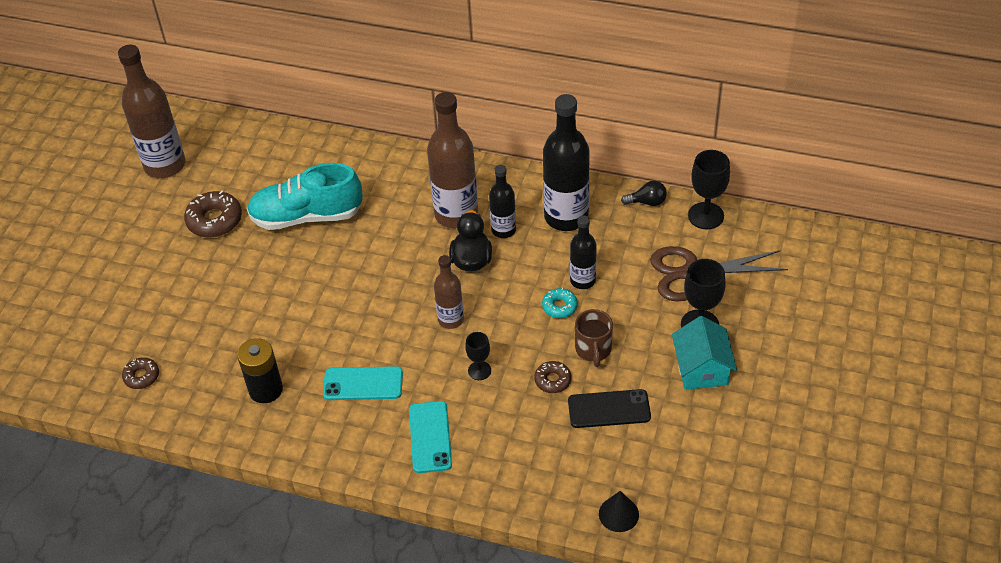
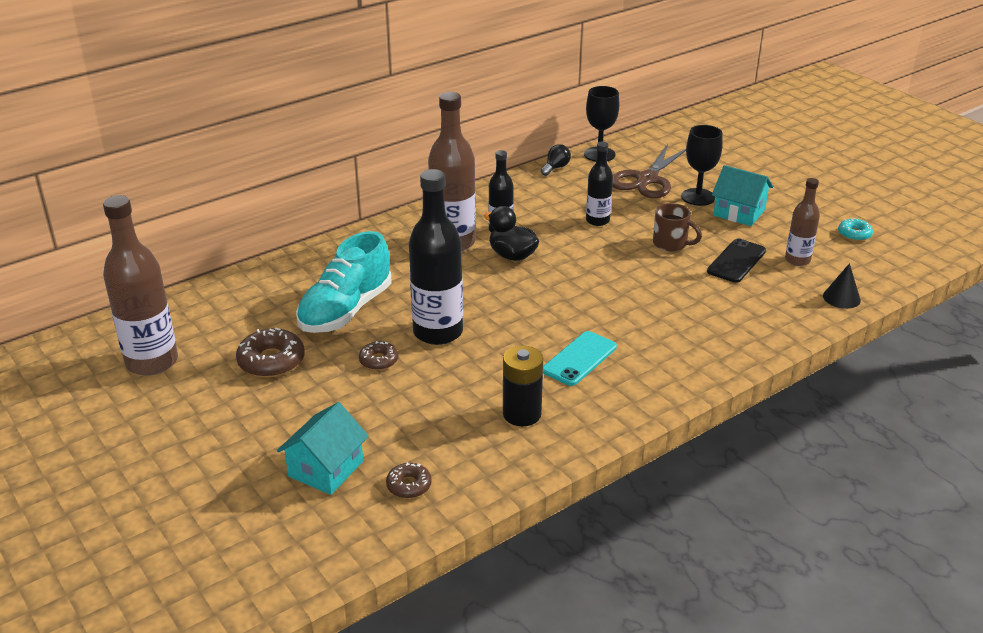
camera: 55 degrees left, 15 degrees down
(126, 324) = (326, 469): none -> turquoise house
(430, 437) = (677, 349): turquoise phone -> none
(451, 319) = (563, 289): brown bottle -> brown bottle (797, 260)
(479, 370) = (633, 298): black goblet -> none
(552, 380) = (681, 272): brown donut -> brown donut (379, 360)
(559, 306) = (611, 240): turquoise donut -> turquoise donut (854, 234)
(566, 217) = (525, 201): black bottle -> black bottle (438, 332)

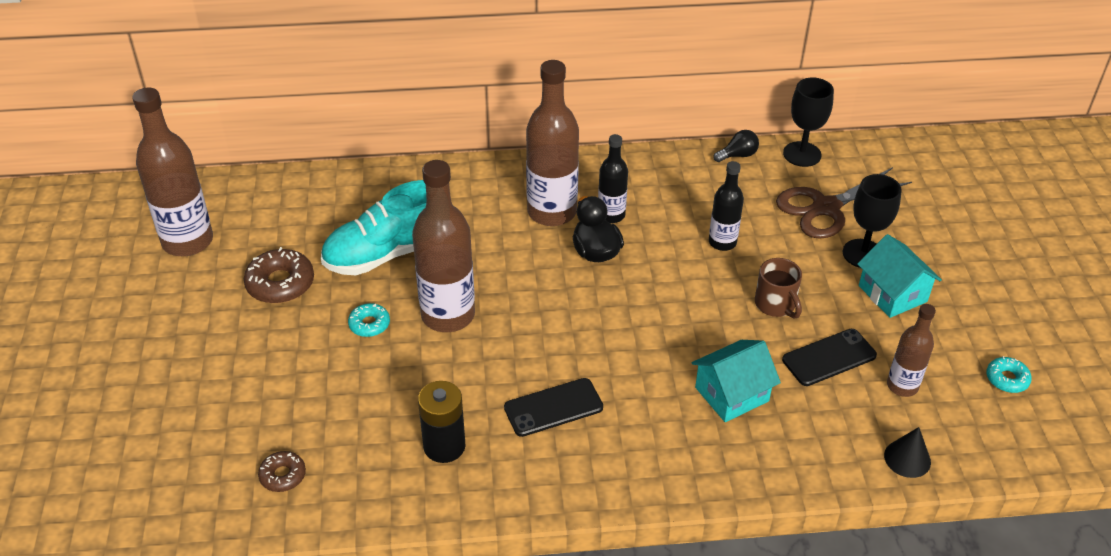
camera: 30 degrees right, 10 degrees up
(326, 469) = (231, 423): turquoise house -> turquoise house (731, 394)
(379, 360) = (369, 324): brown donut -> turquoise donut
(438, 332) = (448, 315): black bottle -> brown bottle
(579, 359) = (553, 408): turquoise phone -> black phone

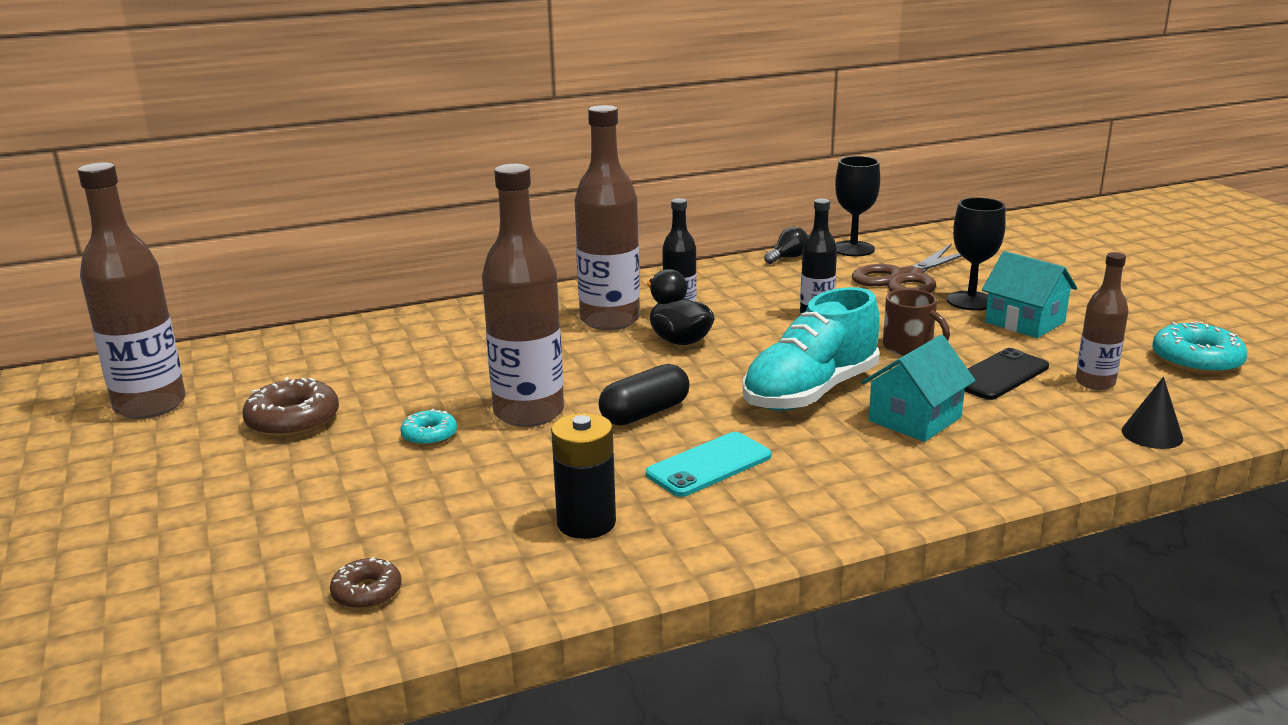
camera: 15 degrees left, 20 degrees down
(387, 253) = (425, 377): turquoise shoe -> turquoise shoe (810, 392)
(532, 337) = (645, 413): none -> black capsule
(553, 408) = (709, 465): black phone -> turquoise phone
(1007, 379) = (1196, 361): turquoise donut -> turquoise donut, size x1.71

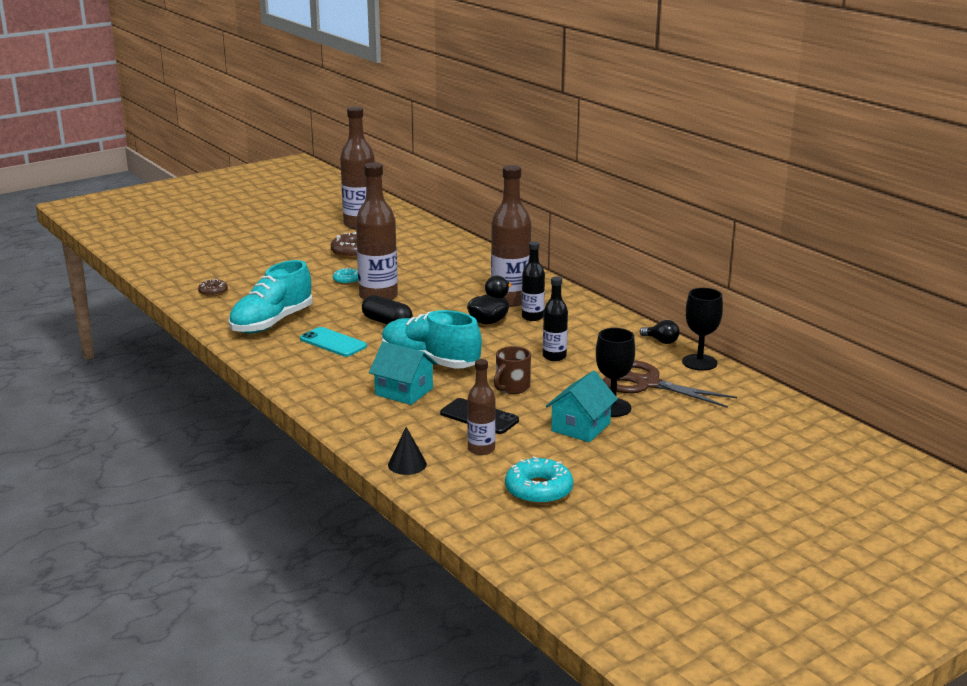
camera: 75 degrees right, 0 degrees up
(586, 523) = (272, 322): black battery -> turquoise shoe

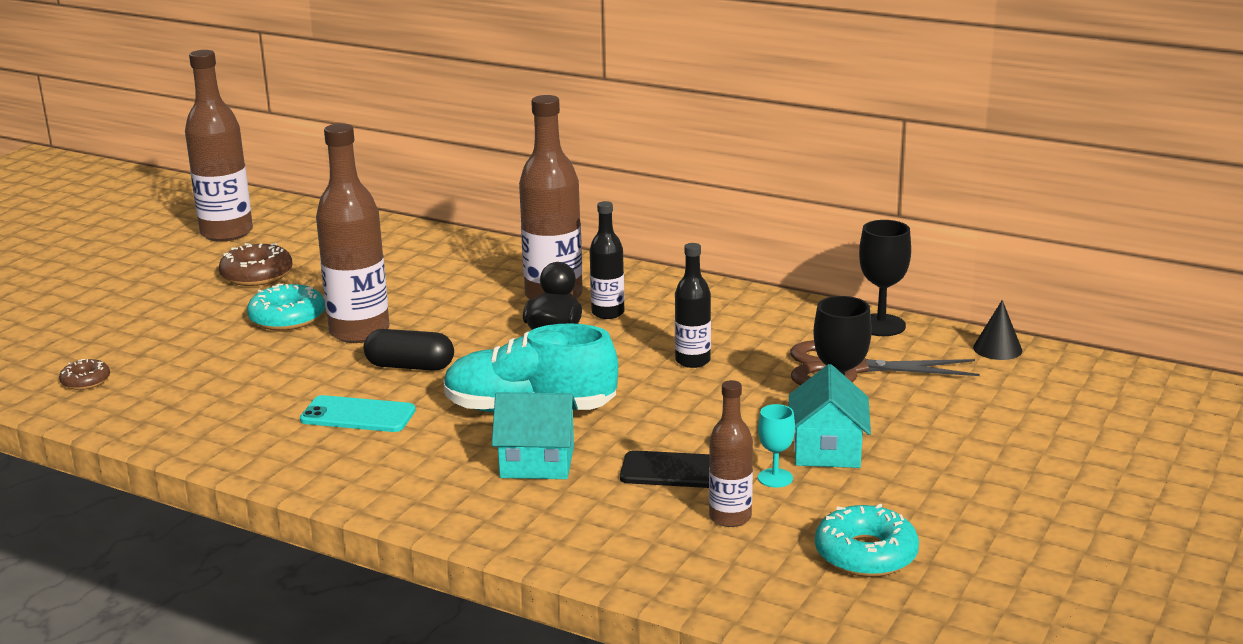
camera: 25 degrees left, 0 degrees up
(272, 322) = (231, 407): turquoise shoe -> none
(347, 280) = (287, 318): turquoise donut -> turquoise donut, size x1.71
(407, 464) = (651, 569): black cone -> black cone (997, 349)
(512, 388) = (681, 418): brown mug -> none
(531, 435) = (775, 478): none -> turquoise goblet
(661, 341) = (805, 308): black light bulb -> none

